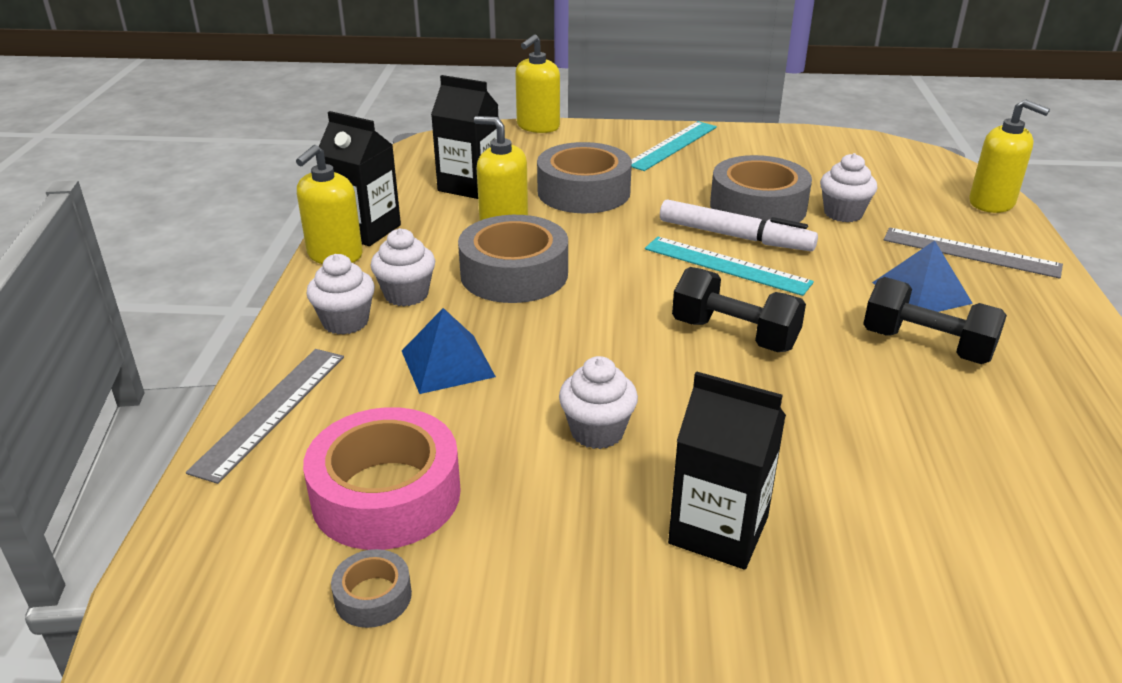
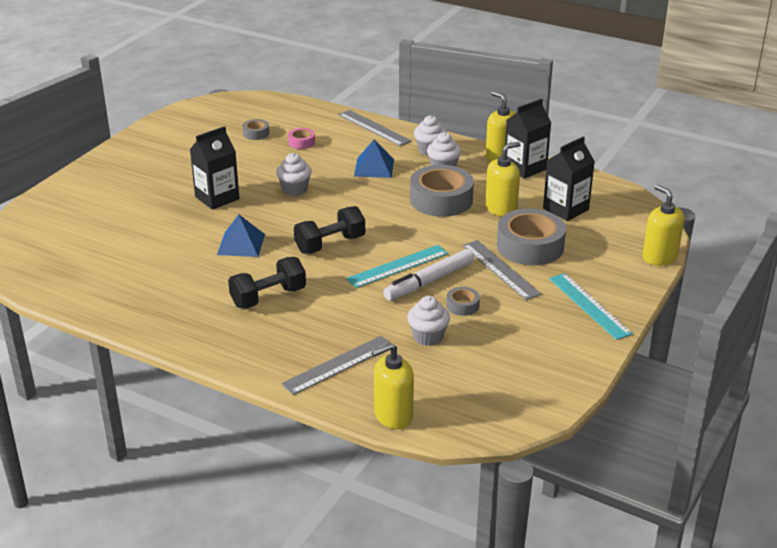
camera: 115 degrees right, 0 degrees up
(386, 495) = (301, 142): pink tape -> pink tape, size x0.46
(655, 199) = (500, 269): none -> grey ruler
(758, 207) = (462, 305): grey tape -> grey tape, size x0.46
(921, 292) = (314, 321): blue pyramid -> blue pyramid (241, 244)

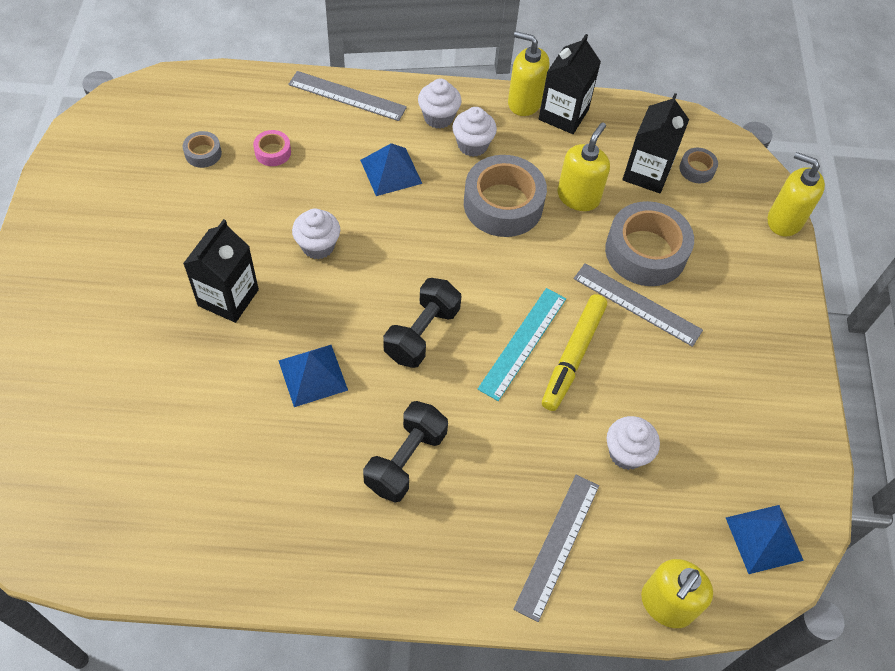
camera: 30 degrees left, 25 degrees up
(429, 281) = (573, 356): white marker -> yellow marker
(462, 305) = (632, 383): grey tape -> grey tape (697, 169)
(498, 407) = (764, 538): none -> blue pyramid
(589, 305) = (760, 329): turquoise ruler -> none

